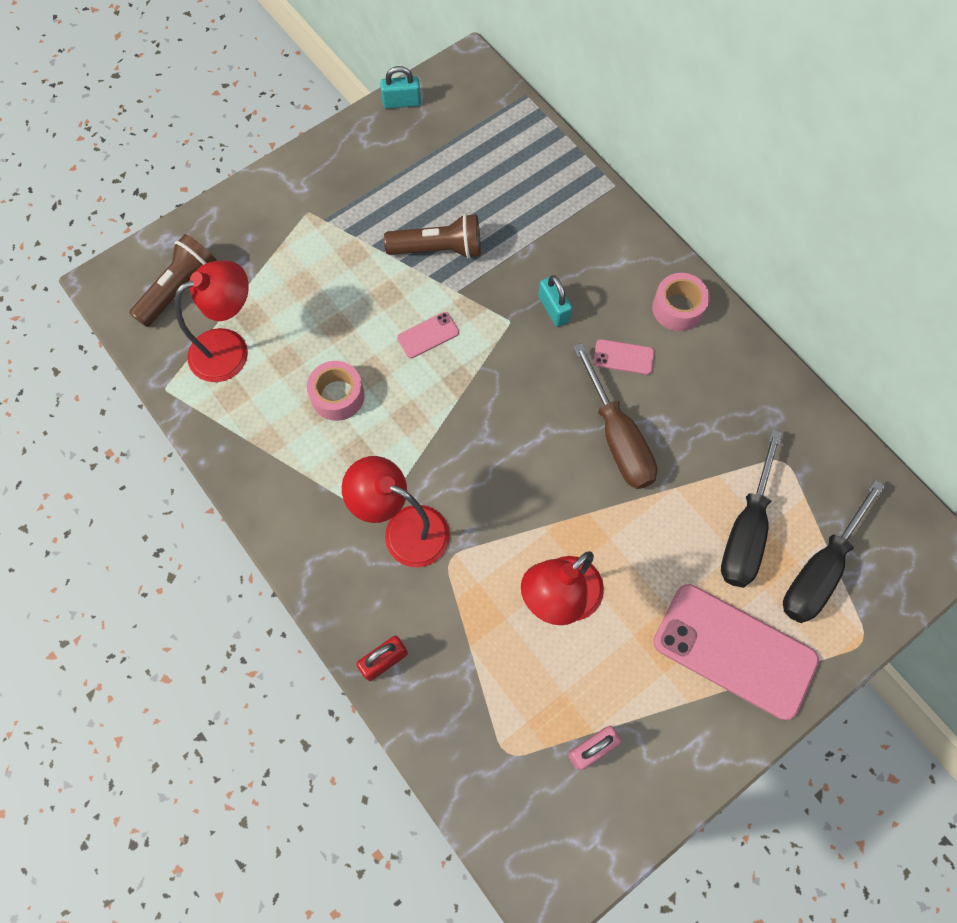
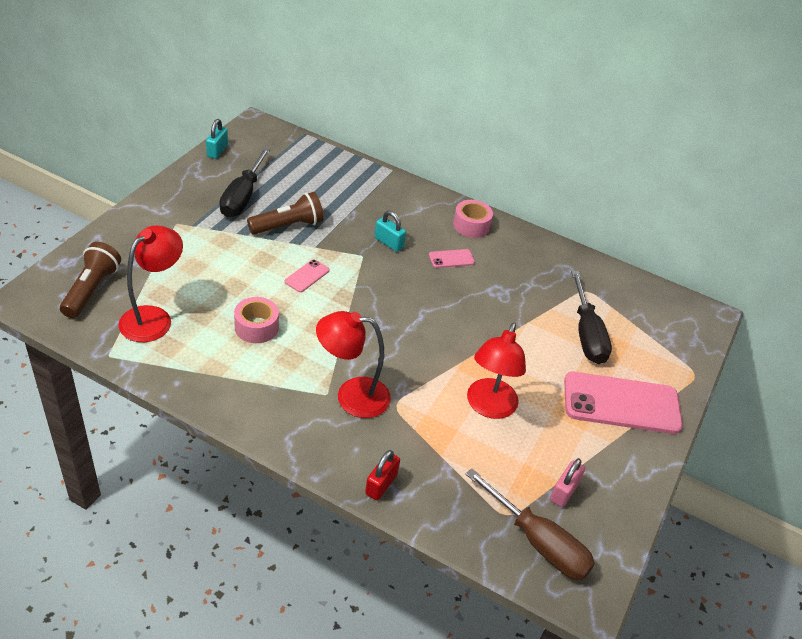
camera: 30 degrees left, 25 degrees down
(401, 102) = (217, 151): turquoise padlock -> turquoise padlock turned 45 degrees counterclockwise
(617, 437) = (473, 303): brown screwdriver -> brown screwdriver (537, 541)
(819, 569) = (645, 343): black screwdriver -> black screwdriver (243, 196)

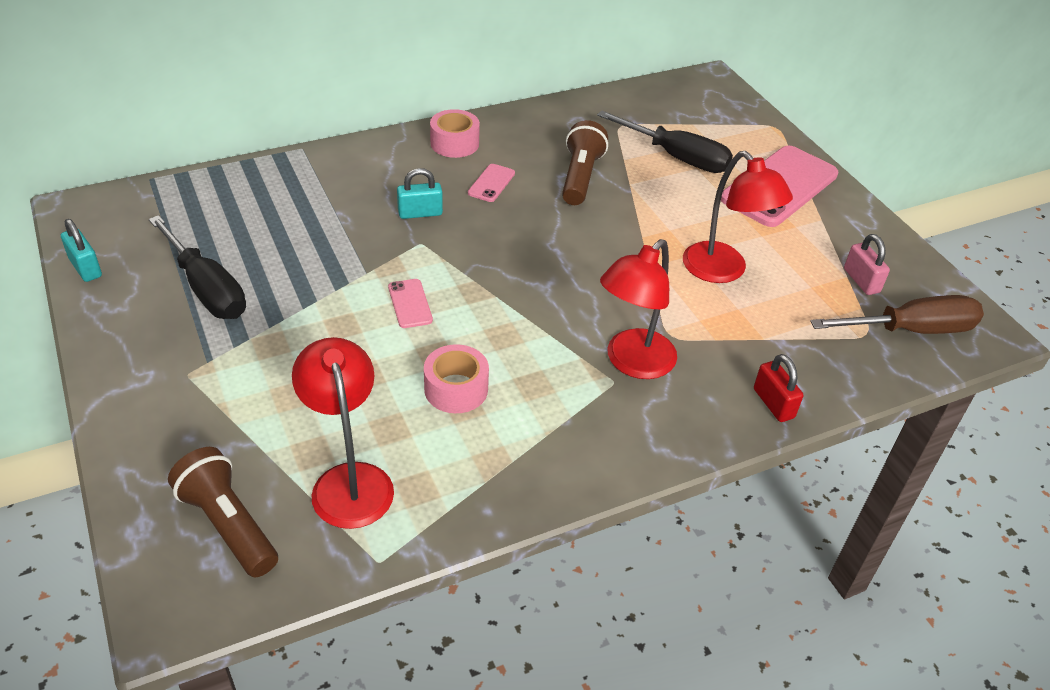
camera: 50 degrees left, 0 degrees up
(288, 226) = (306, 276): brown flashlight -> brown flashlight (580, 177)

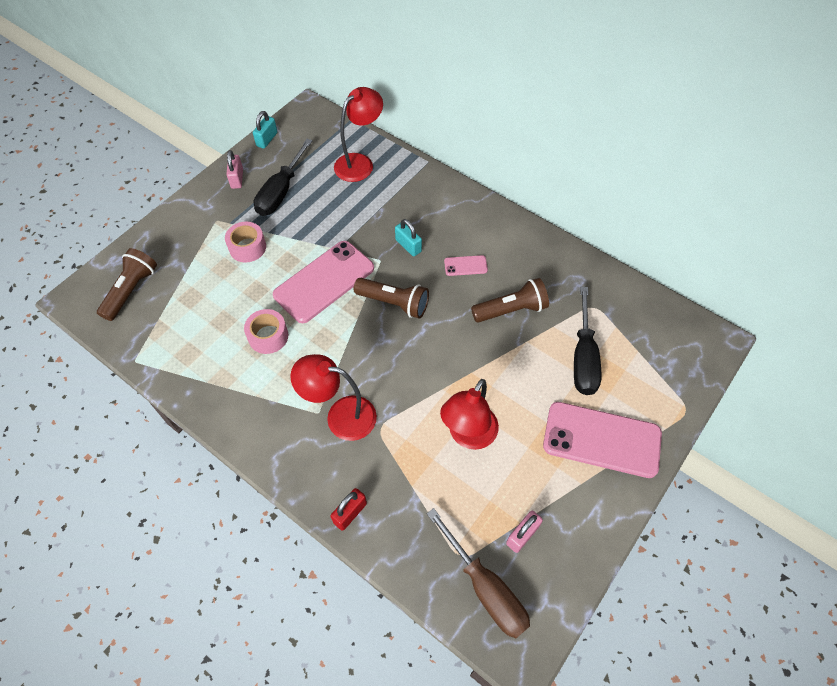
camera: 65 degrees right, 15 degrees up
(127, 324) = (237, 179): none -> pink padlock
(349, 480) = (179, 322): red lamp -> red lamp (360, 163)
(410, 304) = (324, 281): pink phone -> pink phone, size x2.31
(454, 143) = (493, 227): pink tape -> pink tape (247, 247)
(498, 257) = (394, 303): none -> brown flashlight

